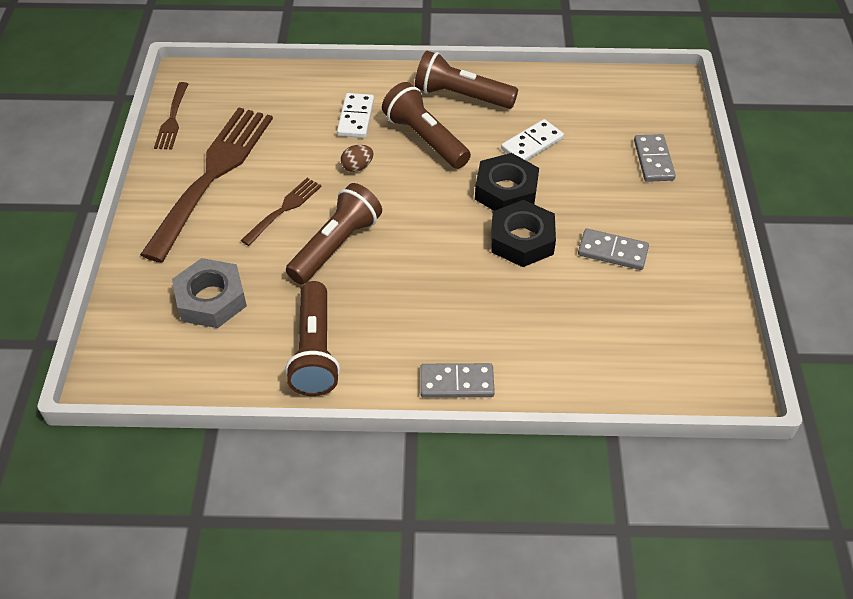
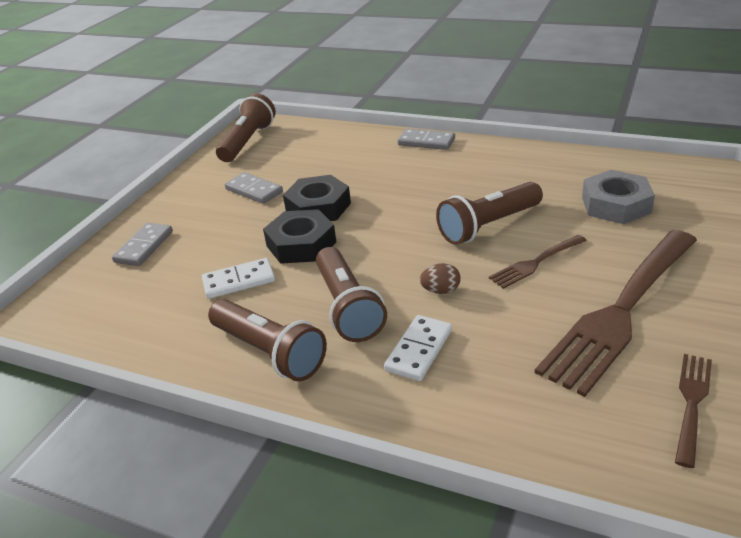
camera: 155 degrees left, 15 degrees down
(314, 351) = (526, 166): brown flashlight -> brown flashlight (248, 141)

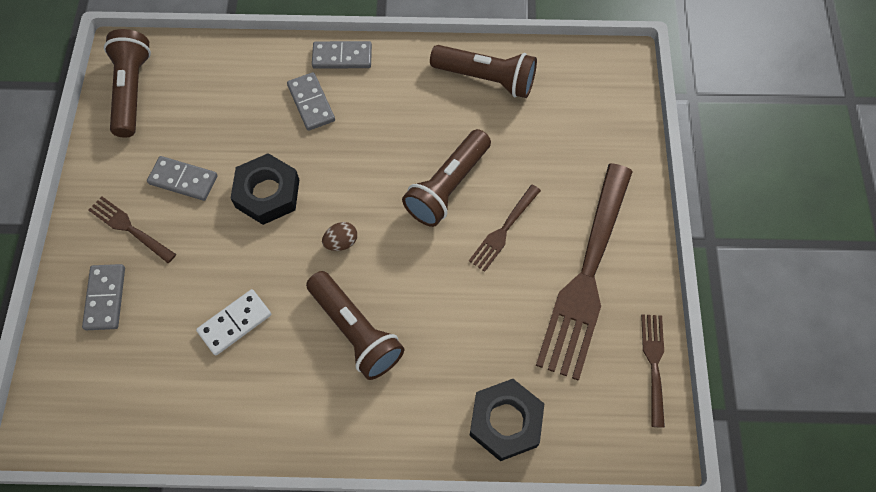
camera: 25 degrees left, 30 degrees up
(193, 211) = (130, 228): none -> brown fork
(269, 352) = (307, 406): brown flashlight -> brown flashlight (486, 79)
(301, 244) = (274, 255): black nut -> black nut (505, 421)
(386, 163) = (311, 103): none -> grey domino
(419, 350) = (437, 366): white domino -> none
(440, 290) = (431, 288): brown egg -> brown egg (341, 242)
(615, 205) = (555, 130): grey nut -> none

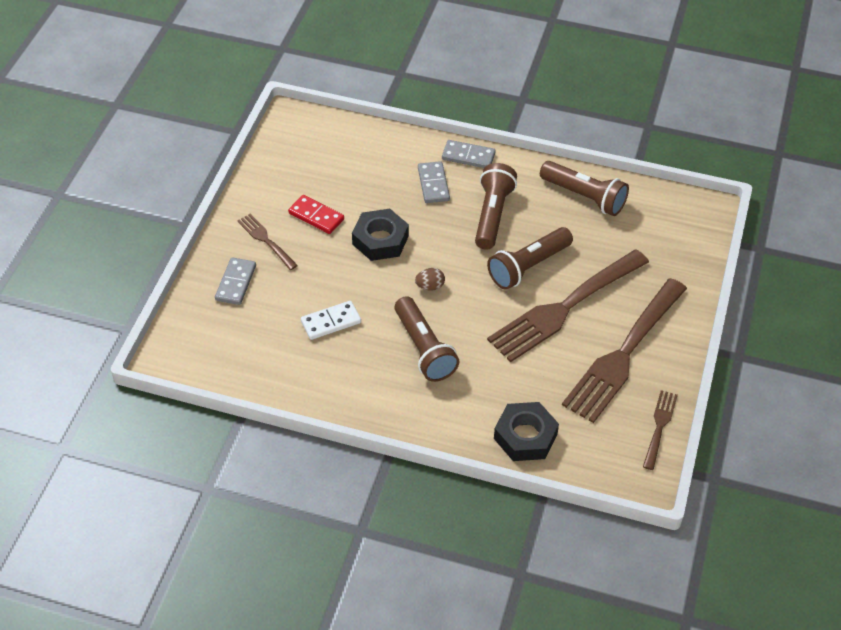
camera: 15 degrees right, 15 degrees down
(132, 91) = (292, 145): brown flashlight -> brown flashlight (492, 215)
(183, 180) = (316, 216): grey domino -> red domino
(504, 229) = (565, 307): brown fork -> brown fork, size x2.15

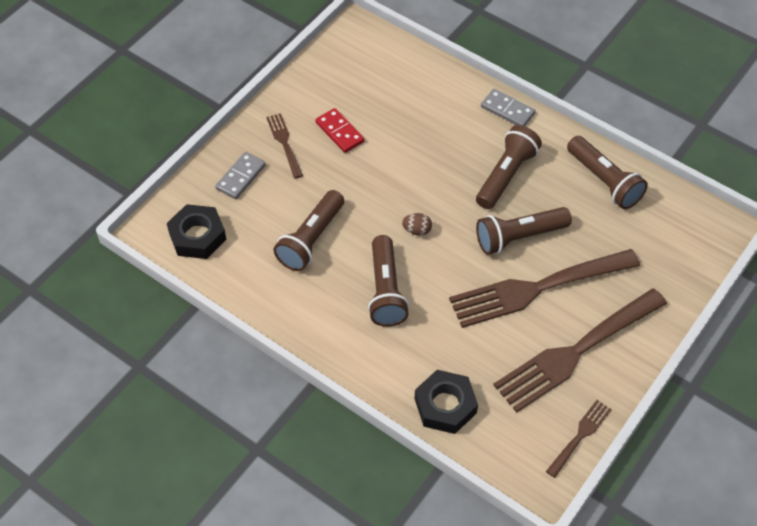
camera: 20 degrees right, 5 degrees up
(331, 322) = (311, 239): white domino -> brown flashlight
(380, 240) = (389, 171): black nut -> black nut (197, 236)
(433, 184) = (462, 129): grey domino -> none

